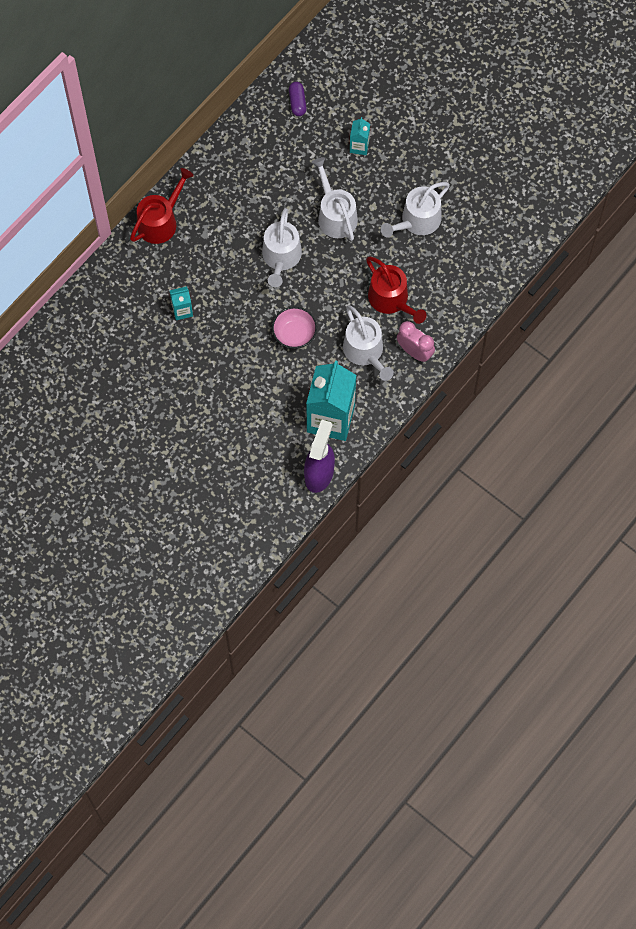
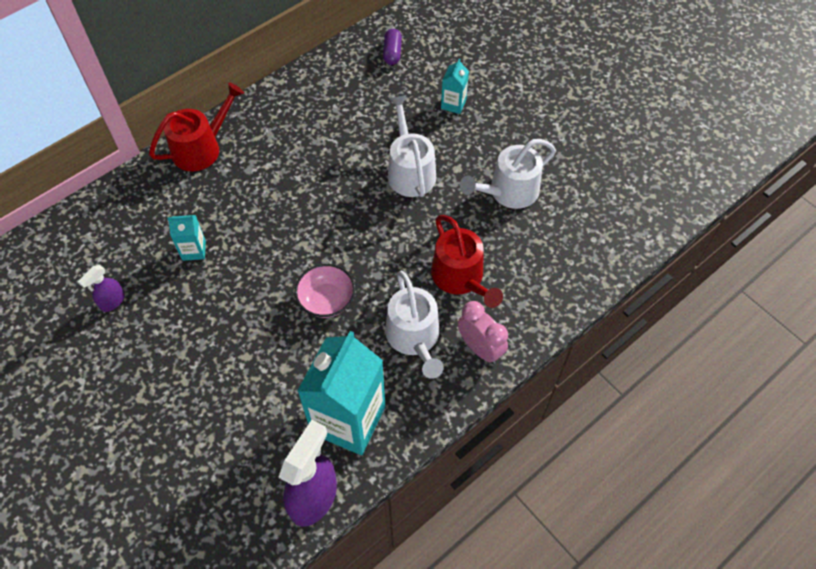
camera: 10 degrees right, 10 degrees down
(134, 361) = (112, 302): none -> purple spray bottle
(281, 257) = (333, 208): white watering can -> none

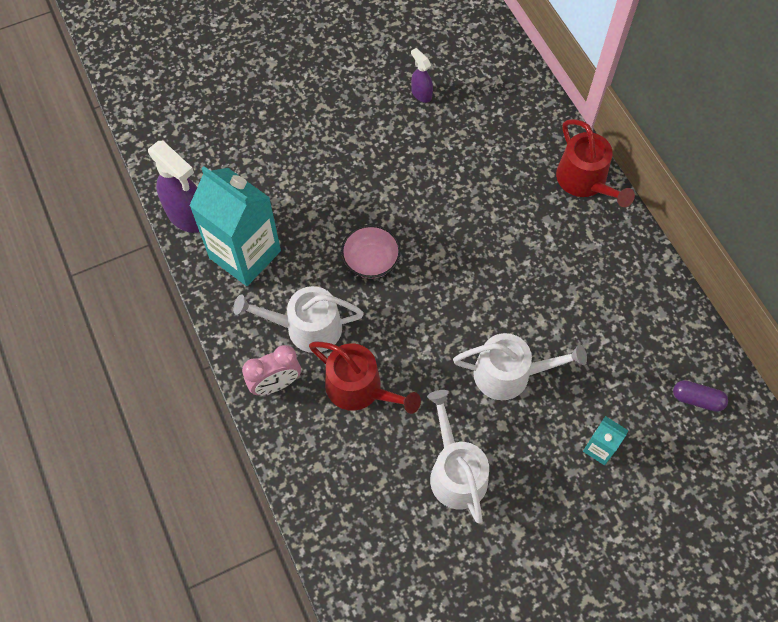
camera: 105 degrees right, 5 degrees up
(194, 250) = (459, 160): turquoise carton -> none
(460, 277) = (359, 388): red watering can -> red watering can turned 135 degrees counterclockwise

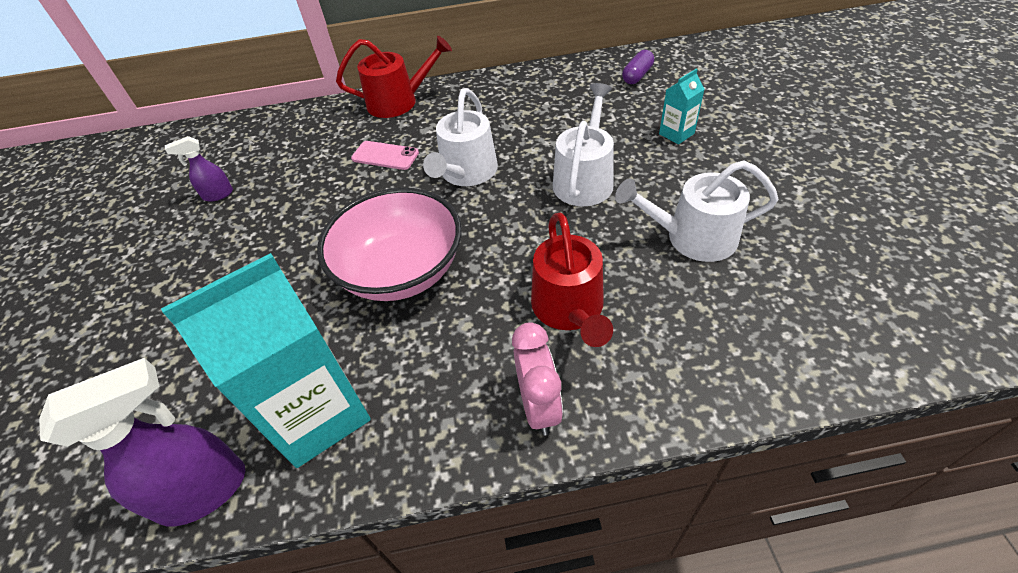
camera: 70 degrees left, 15 degrees down
(306, 328) = (465, 353): white watering can -> white watering can (466, 173)
(359, 388) = (570, 309): red watering can -> red watering can turned 120 degrees clockwise
(371, 261) = (401, 271): pink bowl -> pink bowl, size x1.80
(501, 200) = (385, 156): none -> pink phone

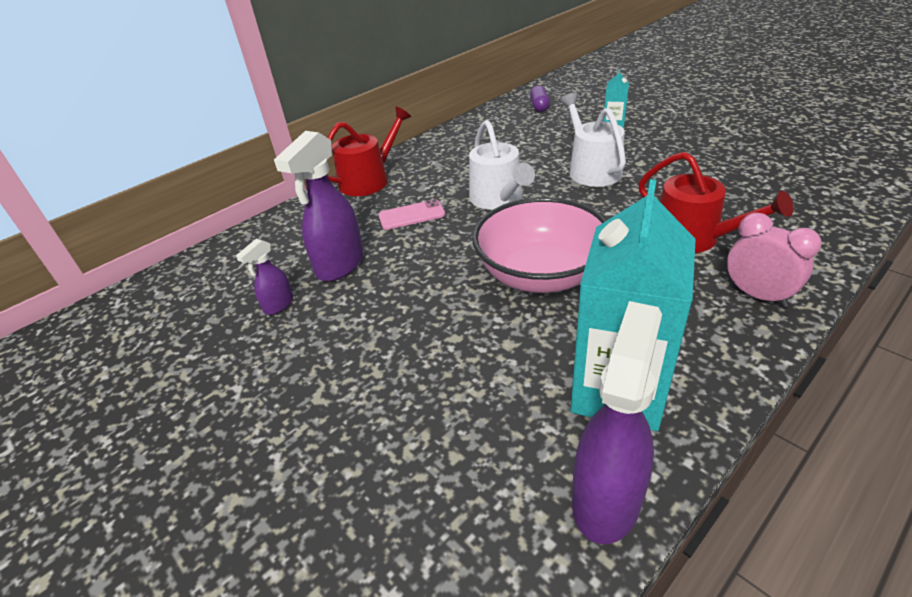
camera: 35 degrees left, 10 degrees down
(287, 180) = (340, 265): none -> purple spray bottle
(693, 237) = (705, 171): white watering can -> none

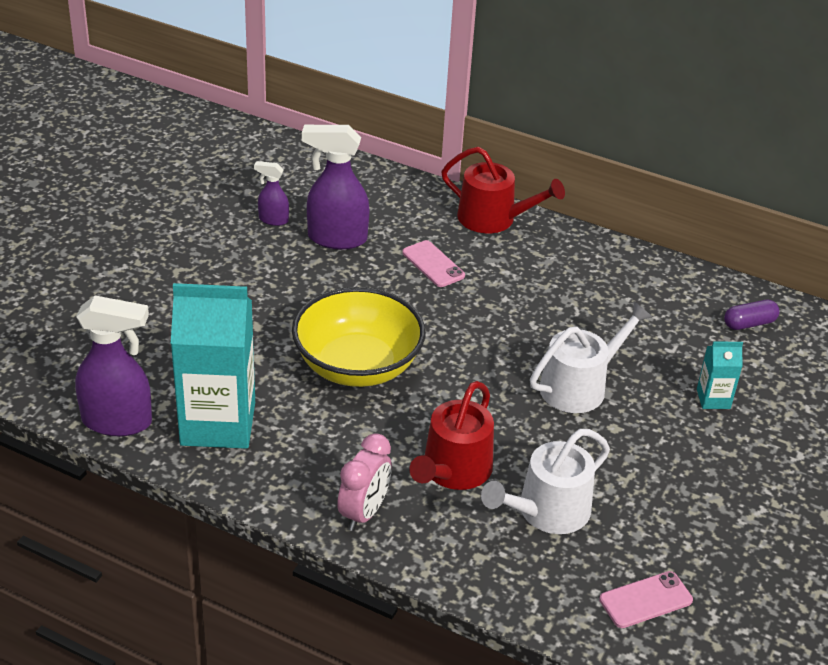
camera: 65 degrees right, 0 degrees up
(498, 199) = (485, 320): white watering can -> white watering can (547, 511)
(541, 274) = (357, 366): pink bowl -> yellow bowl
(827, 174) = (645, 600): none -> pink phone

